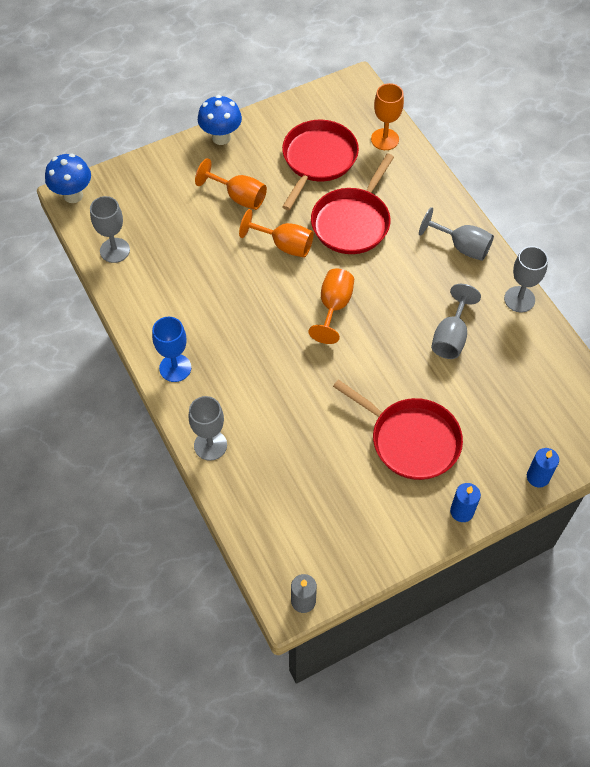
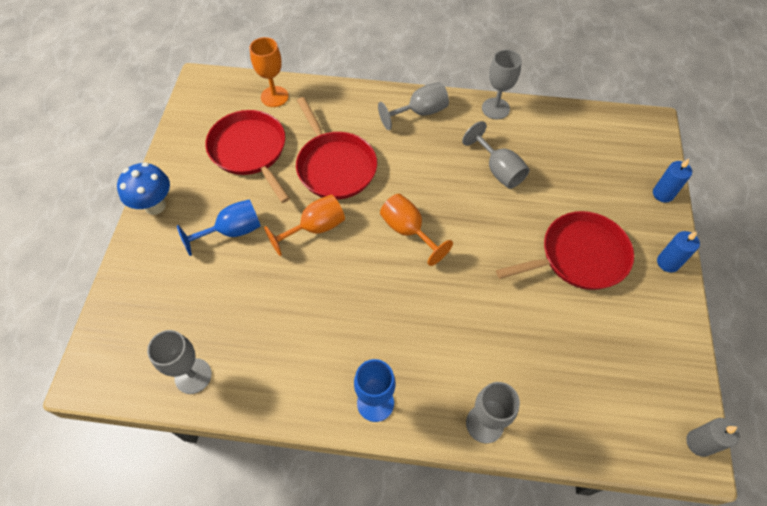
camera: 55 degrees left, 0 degrees up
(73, 195) = (89, 375): blue mushroom -> none
(239, 197) = (232, 231): orange goblet -> blue goblet

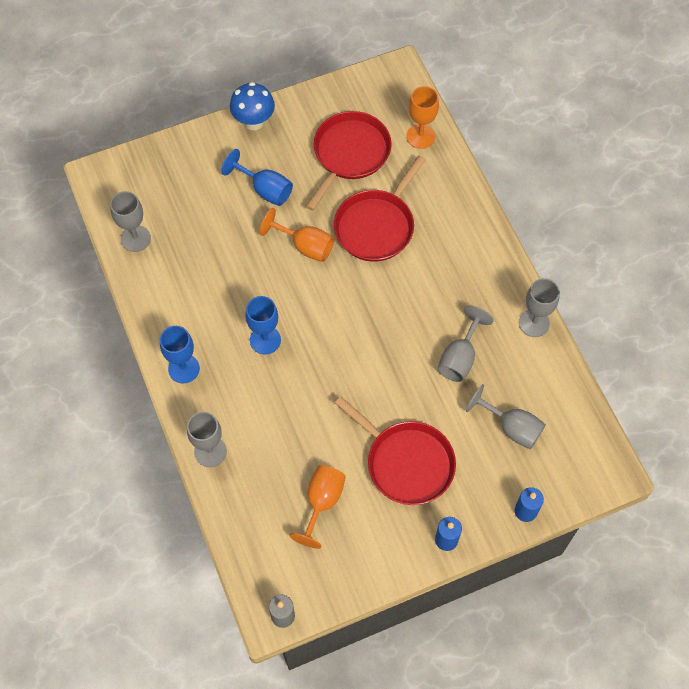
camera: 60 degrees right, 5 degrees up
(390, 310) = (265, 340): none -> blue goblet
(408, 231) = (347, 316): orange goblet -> orange goblet (322, 502)
(420, 112) = (483, 261): grey goblet -> grey goblet (511, 427)

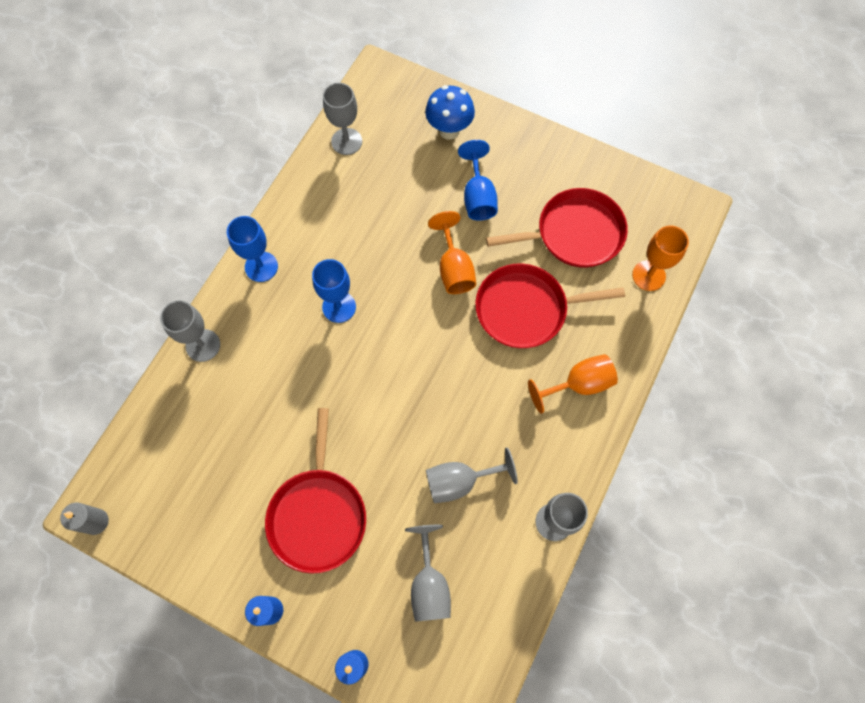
camera: 50 degrees right, 5 degrees up
(254, 122) = (532, 139): blue mushroom -> blue mushroom (449, 130)
(322, 502) = (225, 471): orange goblet -> orange goblet (578, 384)

